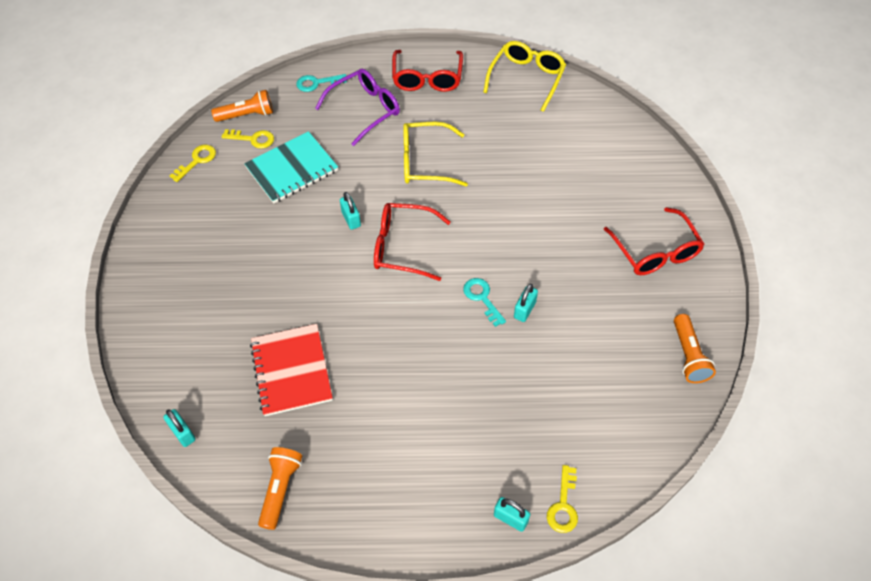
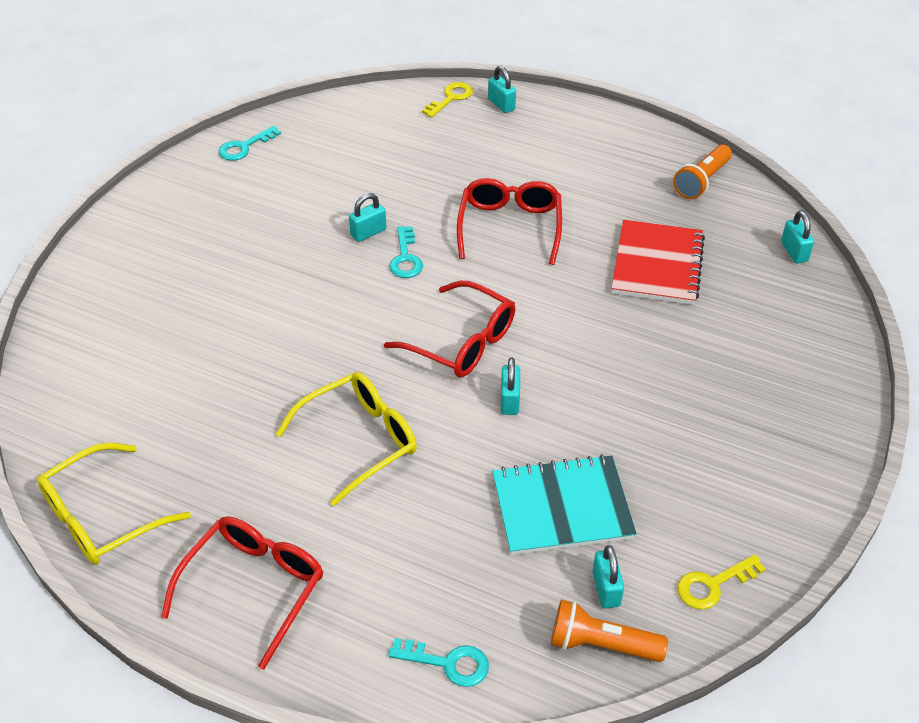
camera: 155 degrees left, 10 degrees down
(253, 139) = (606, 589): yellow key -> turquoise padlock
(365, 110) = (395, 568): purple glasses -> none
(425, 162) = (359, 441): yellow glasses -> yellow glasses turned 60 degrees counterclockwise
(655, 251) = (178, 234): red glasses -> red glasses (510, 227)
(688, 355) = (244, 147): orange flashlight -> turquoise key

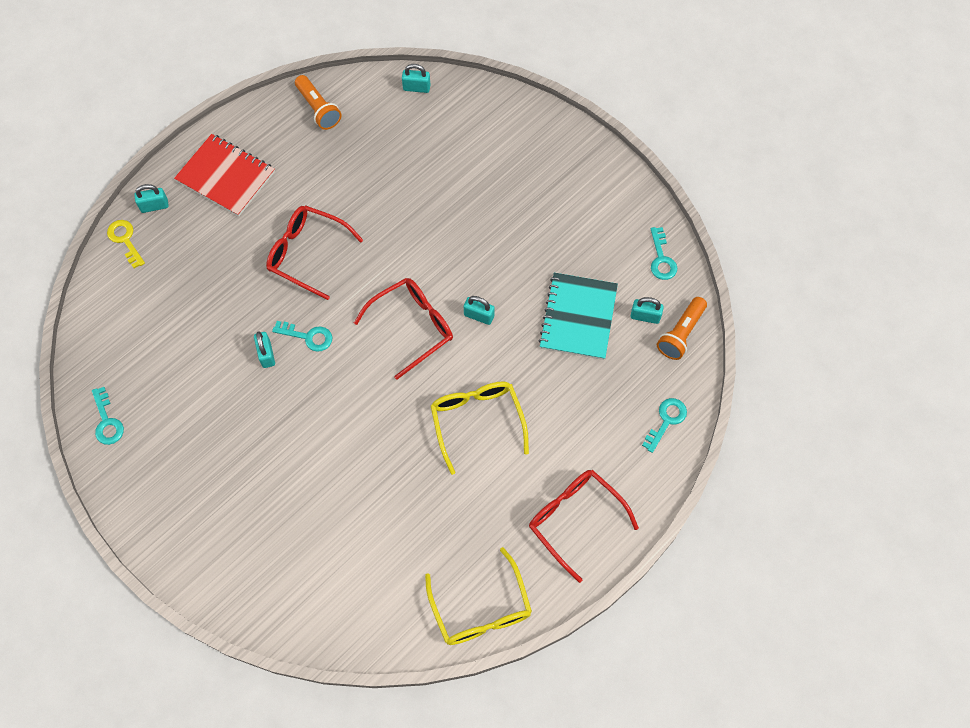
camera: 70 degrees left, 20 degrees up
(657, 265) = (391, 175): red notebook -> red notebook (226, 176)
(713, 585) = (661, 259): yellow key -> turquoise key

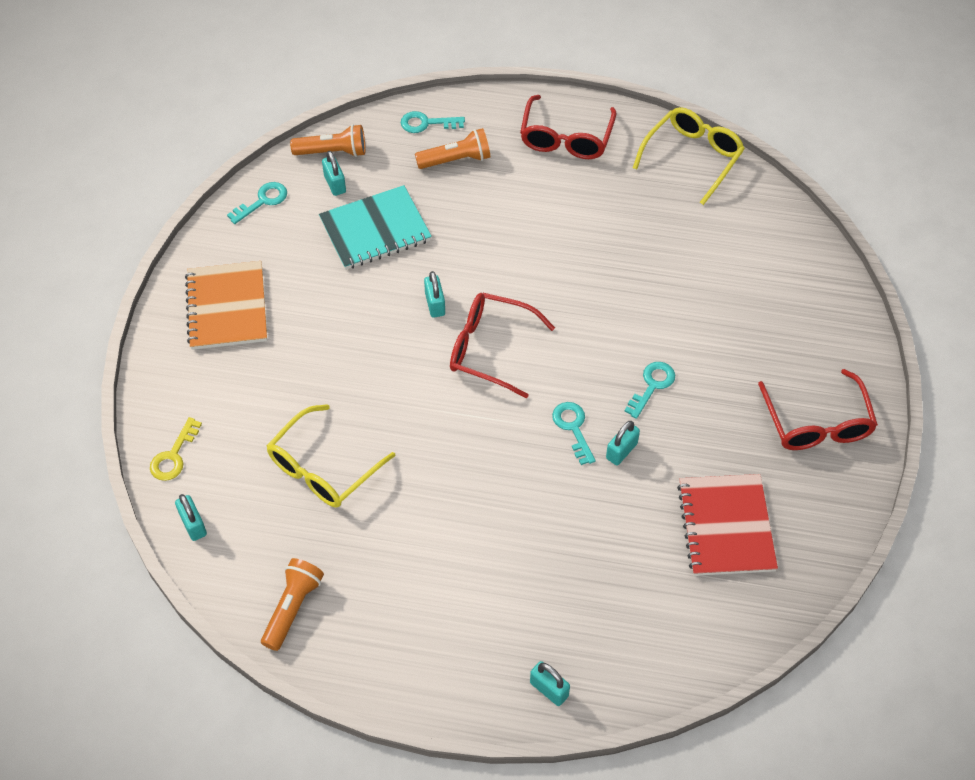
camera: 125 degrees left, 10 degrees down
(107, 421) = (808, 541): turquoise key -> turquoise key (652, 385)
(125, 240) = (614, 686): yellow key -> yellow key (174, 456)
(226, 176) = (454, 641): red notebook -> red notebook (726, 526)
(307, 253) = (485, 491): red glasses -> red glasses (817, 423)
(477, 421) = (540, 247): yellow glasses -> yellow glasses (323, 468)
(575, 187) = (227, 307): none -> orange notebook
(610, 418) = (456, 160): none -> orange flashlight

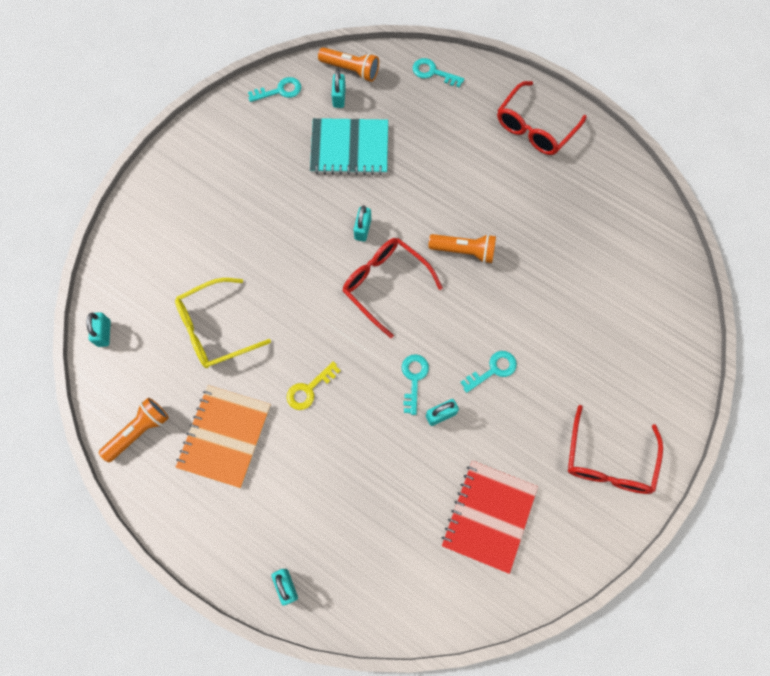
camera: 25 degrees right, 15 degrees up
(174, 456) = (117, 272): yellow key -> yellow key (309, 389)
(227, 307) = (212, 168): orange notebook -> orange notebook (224, 436)
(456, 160) = (440, 113): orange flashlight -> orange flashlight (464, 251)
(692, 158) = (628, 185): yellow glasses -> none

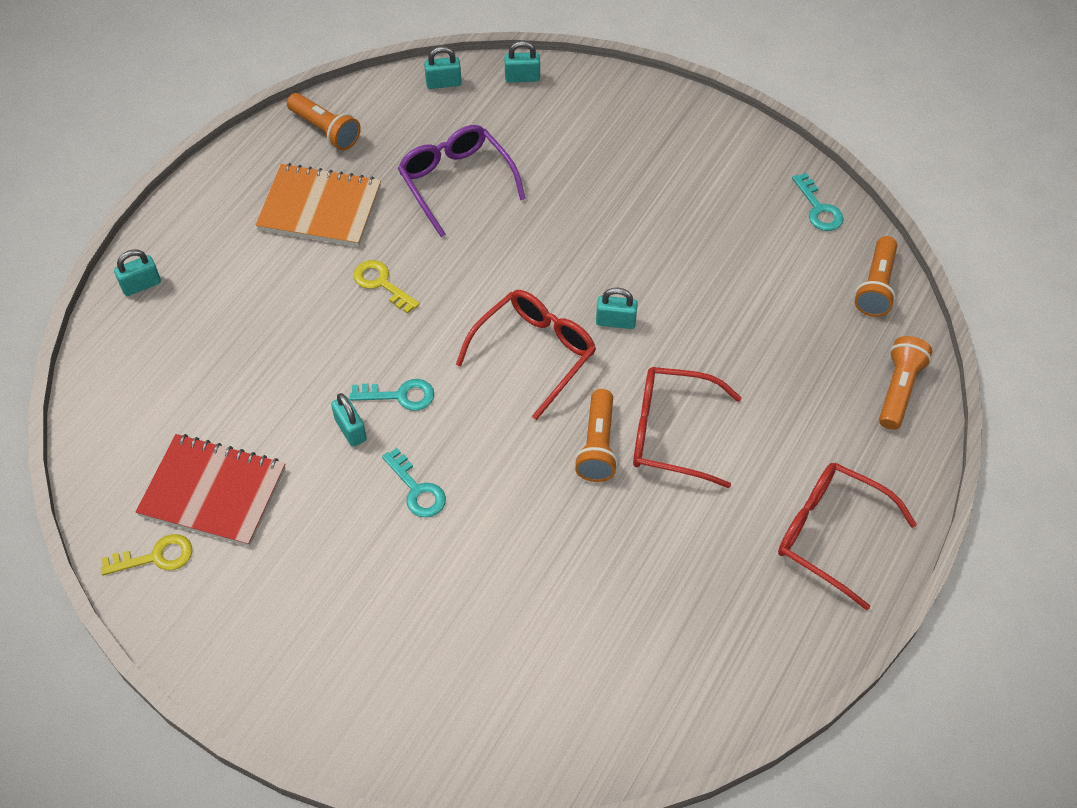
camera: 85 degrees right, 15 degrees down
(215, 329) = (456, 182): yellow glasses -> purple glasses
(339, 97) = (824, 276): turquoise padlock -> turquoise padlock (522, 77)
(349, 148) = (742, 296): turquoise notebook -> none
(433, 72) = (899, 390): turquoise key -> orange flashlight
(542, 557) = (156, 557): none -> yellow key
(608, 461) = (285, 642): red glasses -> red glasses (671, 433)

